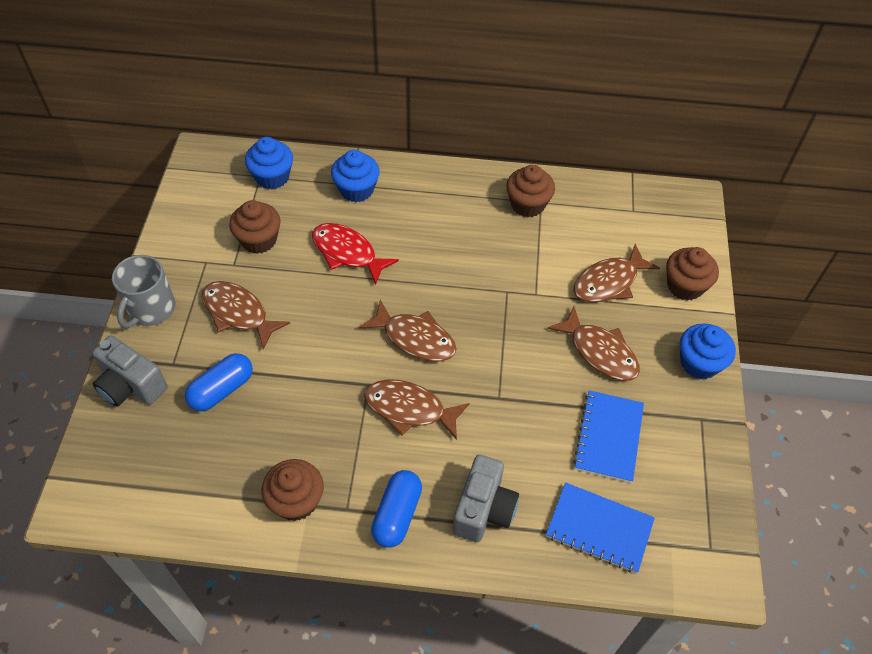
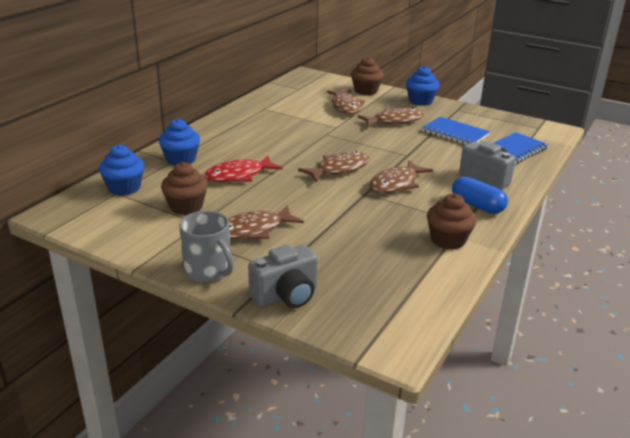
camera: 65 degrees left, 25 degrees down
(222, 390) = (325, 252): blue capsule -> none
(527, 204) = (261, 112): brown cupcake -> none

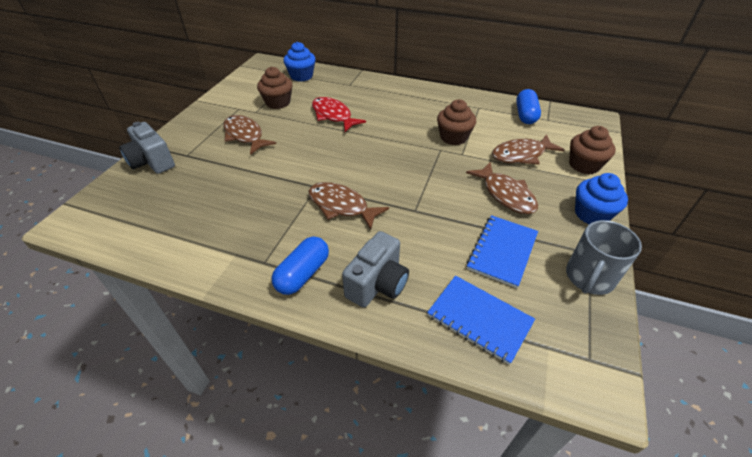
camera: 80 degrees right, 15 degrees up
(181, 159) = (353, 87): blue cupcake -> none
(208, 271) = (190, 126): grey mug -> grey mug (589, 277)
(288, 94) = (525, 115): none -> blue capsule
(339, 169) = (362, 166): brown fish -> none
(448, 240) = (227, 249): brown cupcake -> brown cupcake (453, 137)

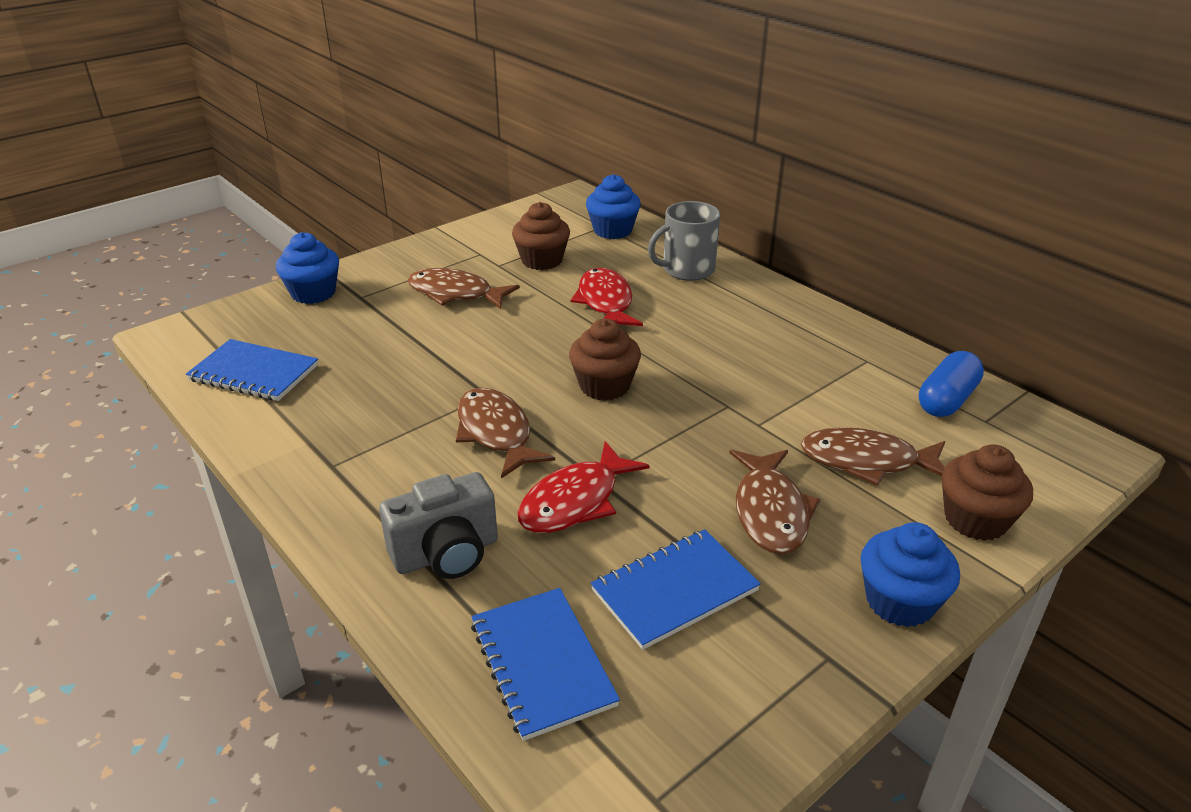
camera: 30 degrees right, 10 degrees down
(152, 162) = (313, 293): grey camera -> blue cupcake
(157, 225) = (254, 373): none -> blue notebook
(245, 135) = (455, 294): brown fish -> brown fish turned 60 degrees counterclockwise
(303, 274) = (365, 499): blue capsule -> none
(415, 226) = (575, 501): none -> red fish
(453, 137) = (770, 394): brown cupcake -> brown cupcake (604, 386)
(589, 277) = (784, 691): grey mug -> grey mug (687, 269)

